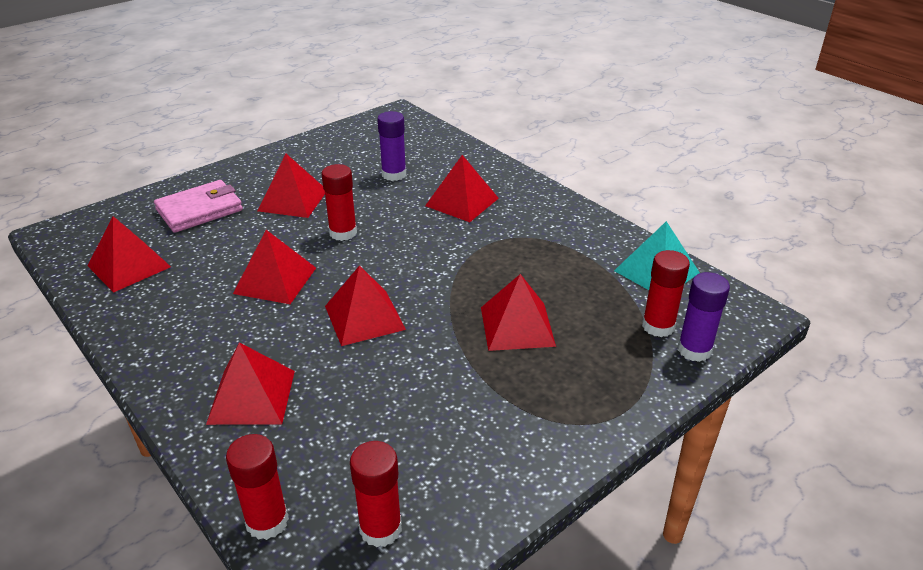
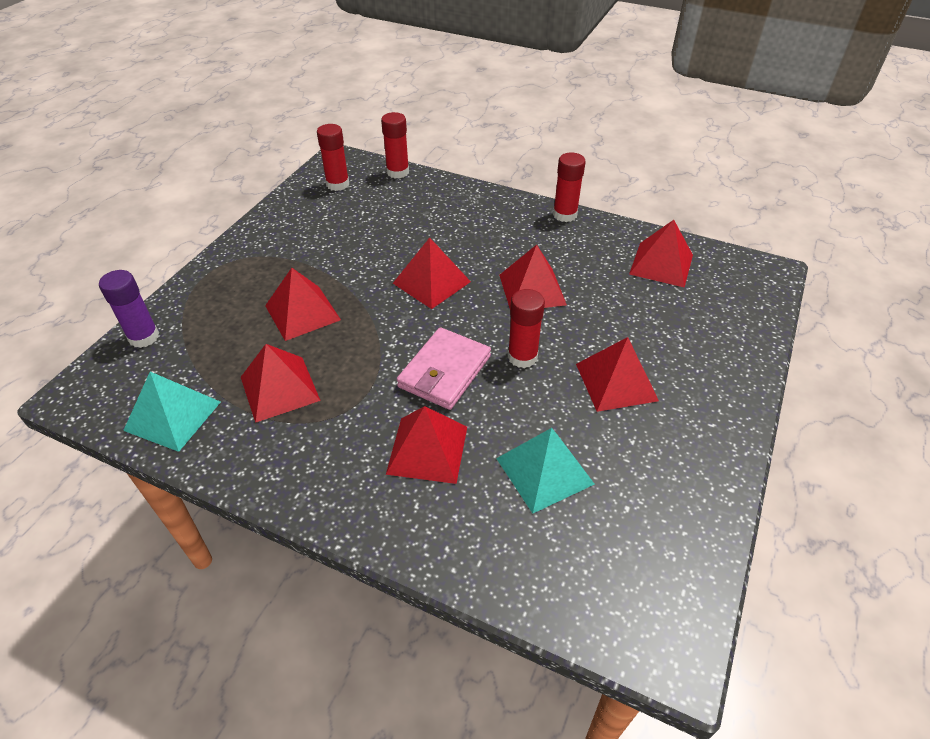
camera: 155 degrees right, 10 degrees up
(199, 210) = (689, 336): pink wallet -> pink wallet (445, 371)
(251, 396) = (462, 214): red pyramid -> red pyramid (280, 388)
(394, 174) = (544, 470): purple glue stick -> turquoise pyramid
(658, 326) = (175, 350): red glue stick -> red glue stick (565, 215)

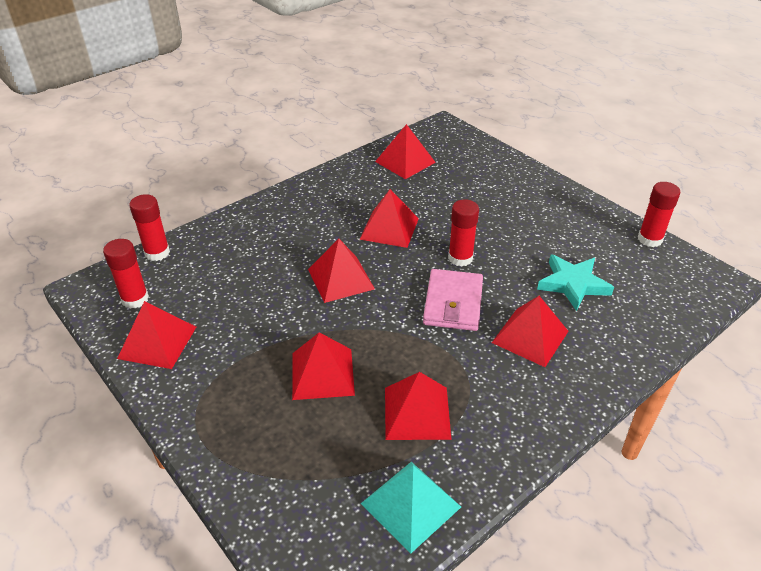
camera: 65 degrees left, 5 degrees down
(144, 337) = (273, 516): purple glue stick -> none
(445, 371) = (453, 303): pink wallet -> pink wallet turned 45 degrees clockwise
(544, 470) = (573, 284): turquoise pyramid -> turquoise star
(565, 215) = (312, 182): red glue stick -> red glue stick (649, 239)
(616, 382) = (508, 224): red pyramid -> red pyramid (157, 342)

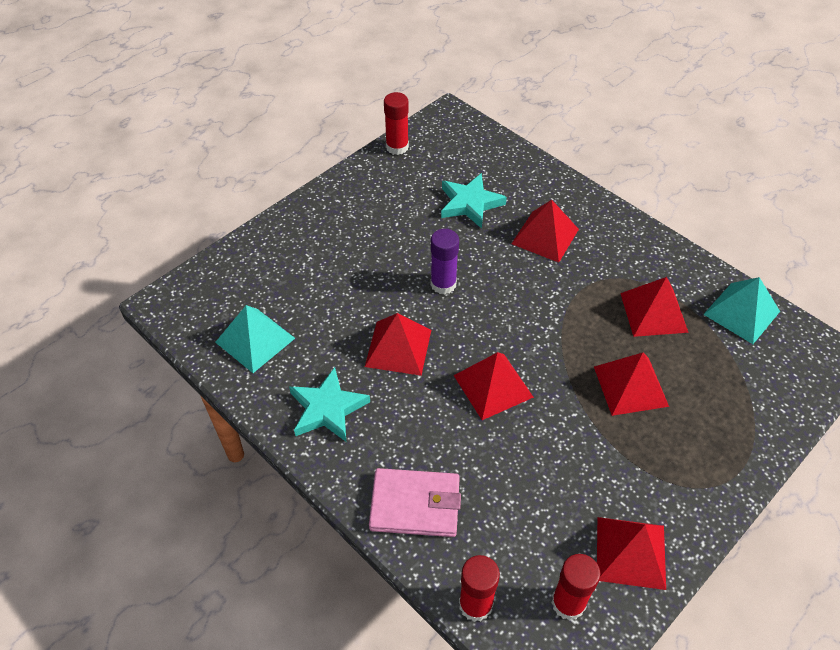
camera: 95 degrees left, 10 degrees up
(337, 193) = (327, 409): none -> turquoise star
(405, 162) = (255, 340): red pyramid -> turquoise pyramid
(453, 303) = (512, 289): pink wallet -> pink wallet (415, 505)
(460, 258) = (443, 284): red glue stick -> purple glue stick

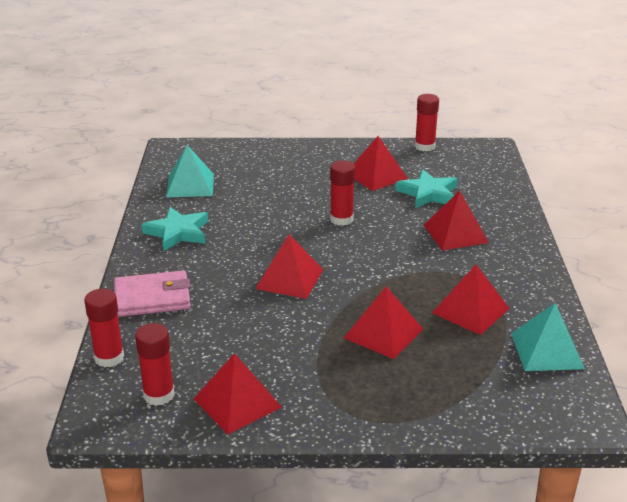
camera: 45 degrees right, 20 degrees down
(398, 348) = (262, 231): red pyramid -> red pyramid (376, 176)
(415, 505) = (152, 298): pink wallet -> pink wallet turned 60 degrees counterclockwise
(443, 284) = (341, 219): purple glue stick -> red glue stick

